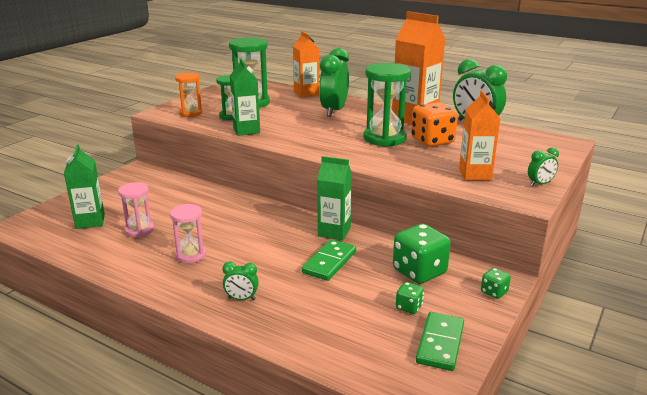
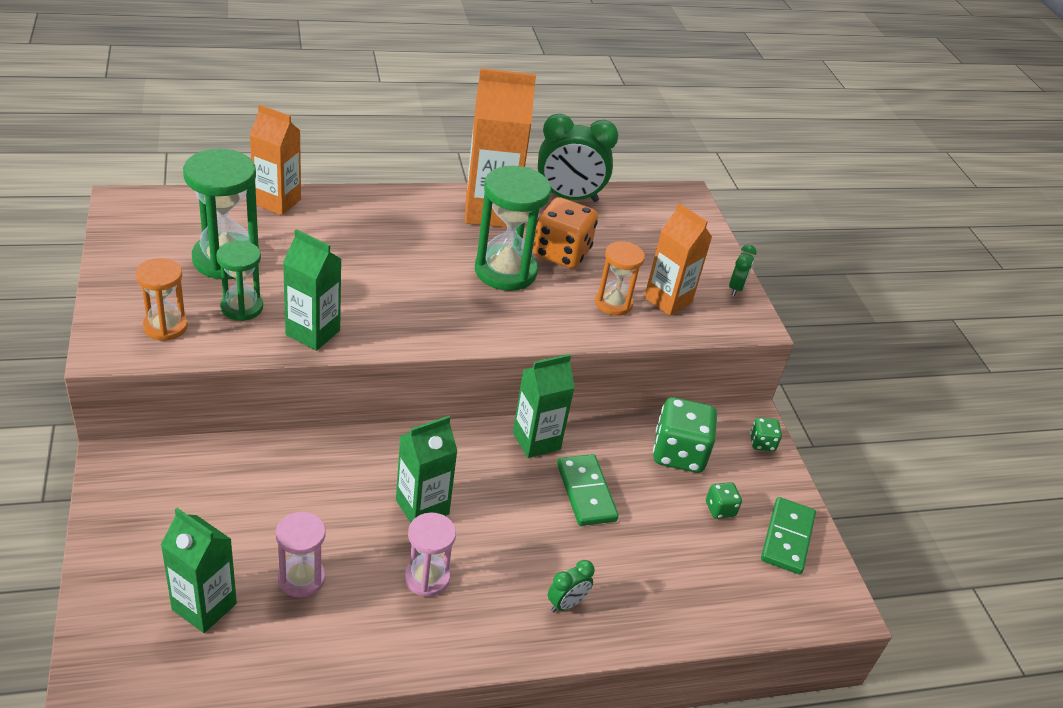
camera: 50 degrees left, 15 degrees up
(232, 231) = (422, 507): none -> green carton
(334, 111) = (372, 233): green clock -> none
(432, 165) = (613, 303): none -> orange hourglass
(440, 343) = (787, 538): green domino -> green domino turned 45 degrees clockwise

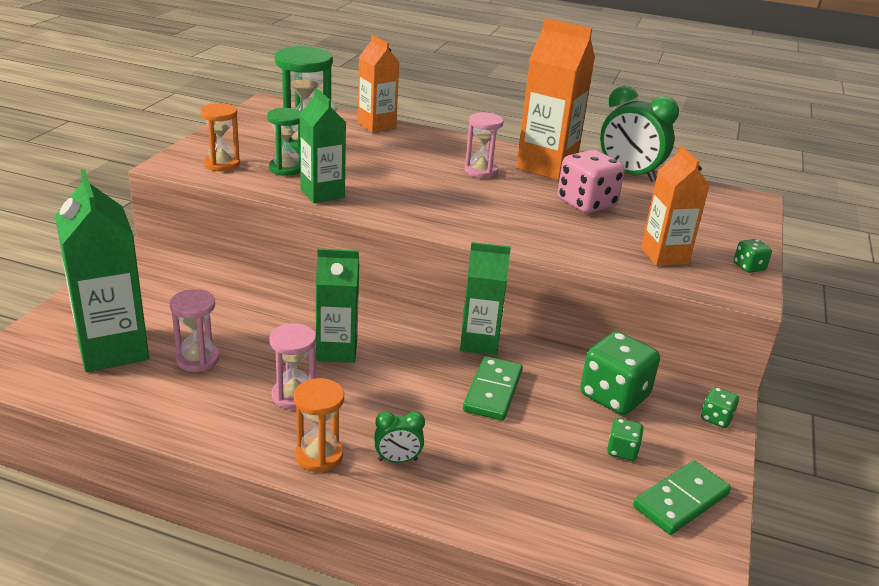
camera: 35 degrees right, 10 degrees down
(204, 606) = (113, 349): green carton -> green carton, size x1.53
(436, 240) = (480, 171): none -> pink hourglass
(505, 271) = (522, 201): green hourglass -> none
(561, 253) = (586, 204): orange dice -> pink dice
(613, 303) = (605, 244): orange hourglass -> orange hourglass (319, 455)
(736, 288) = (749, 267): green clock -> green dice

